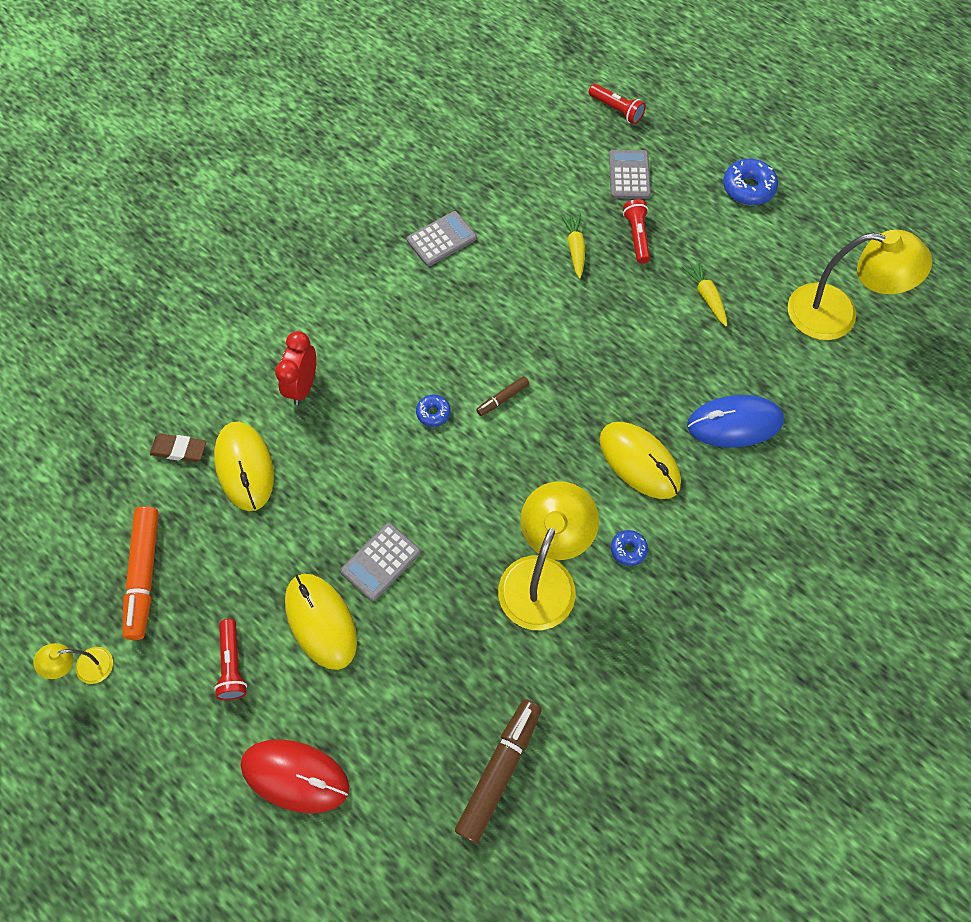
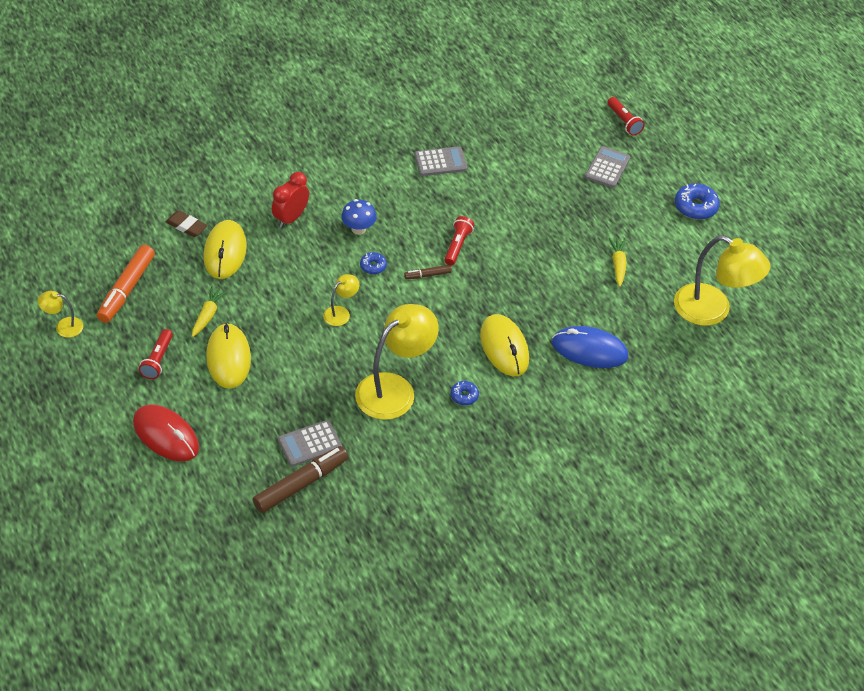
camera: 20 degrees right, 15 degrees down
(381, 561) = (287, 339): grey calculator -> grey calculator (310, 444)
(391, 368) = (358, 229): none -> blue mushroom
(427, 495) = (341, 313): none -> yellow lamp
(575, 248) = (537, 201): yellow carrot -> yellow carrot (208, 315)
(637, 236) = (588, 209): red flashlight -> red flashlight (457, 246)

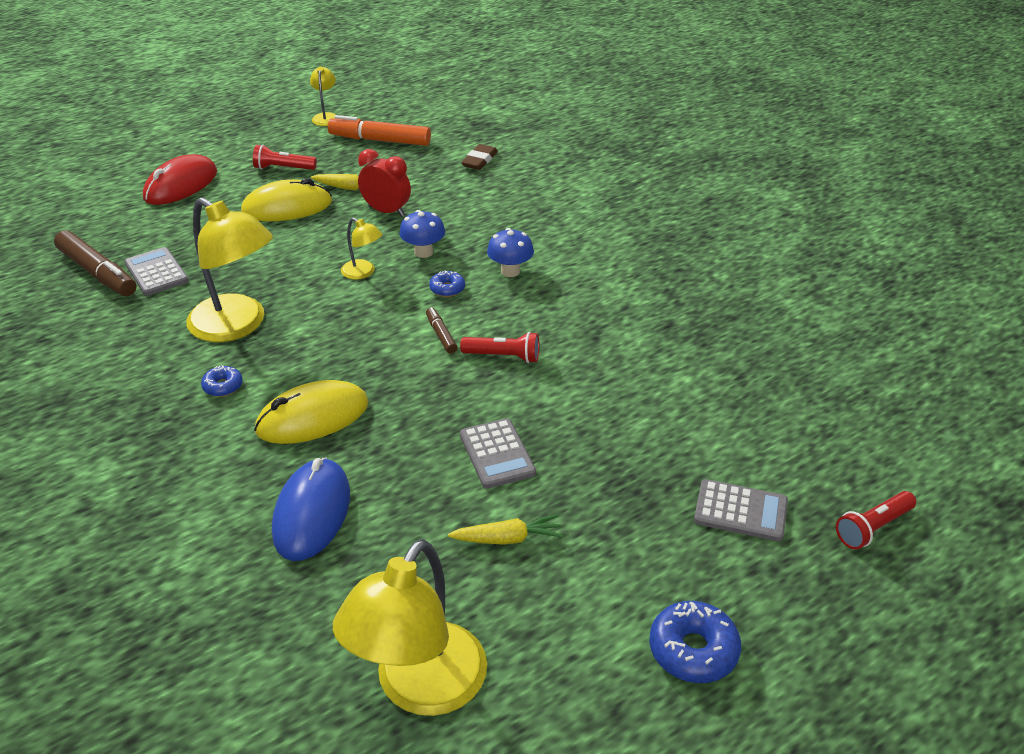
camera: 85 degrees right, 10 degrees down
(225, 252) = (446, 187): yellow mouse -> none
(290, 218) = (513, 221): red clock -> red clock (386, 211)
(321, 275) = (423, 252): none -> blue mushroom
(440, 162) = (665, 326): grey calculator -> grey calculator (497, 454)

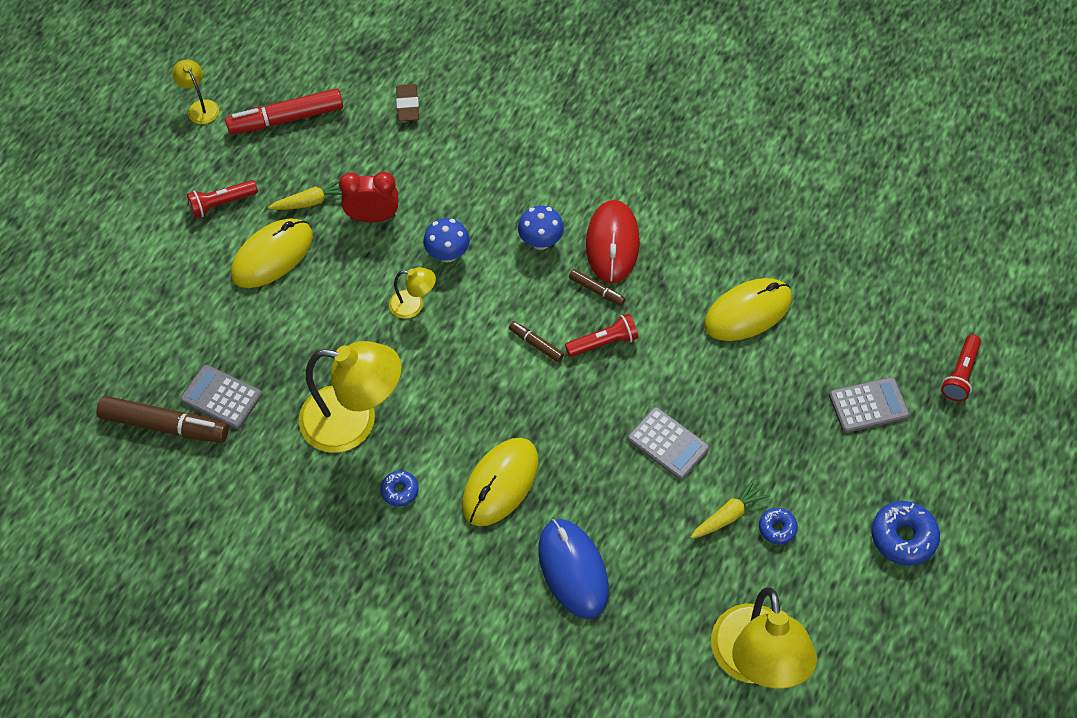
camera: 30 degrees left, 20 degrees up
(181, 185) = (137, 275): red mouse -> red mouse (612, 243)
(380, 140) = (286, 119): orange marker -> red marker
(447, 289) = (502, 289): blue donut -> blue donut (777, 528)
(530, 319) = (596, 290): none -> brown marker
(665, 387) = (747, 312): none -> yellow mouse

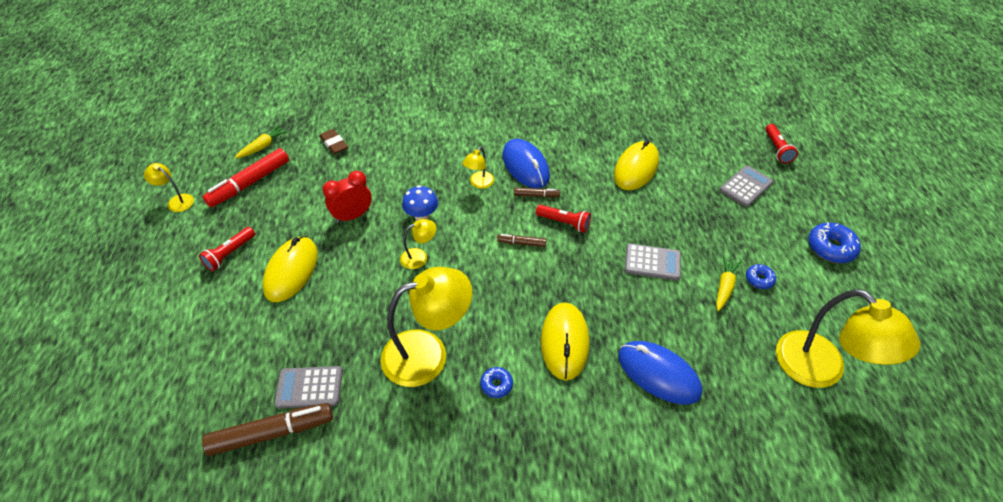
camera: 30 degrees left, 10 degrees down
(311, 202) = (300, 225): yellow carrot -> yellow carrot (263, 146)
(540, 241) = (479, 183): blue mushroom -> yellow lamp
(603, 342) = (564, 223): red flashlight -> red flashlight turned 75 degrees clockwise
(612, 243) = (525, 166): red mouse -> blue mouse

